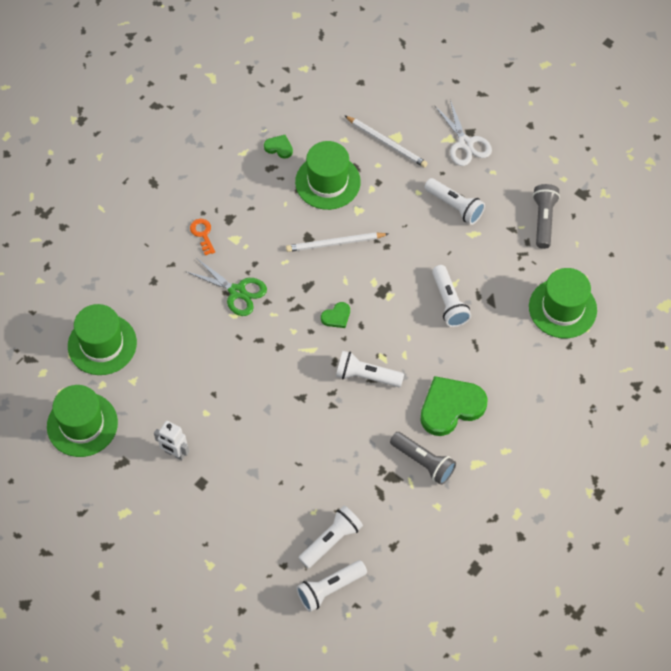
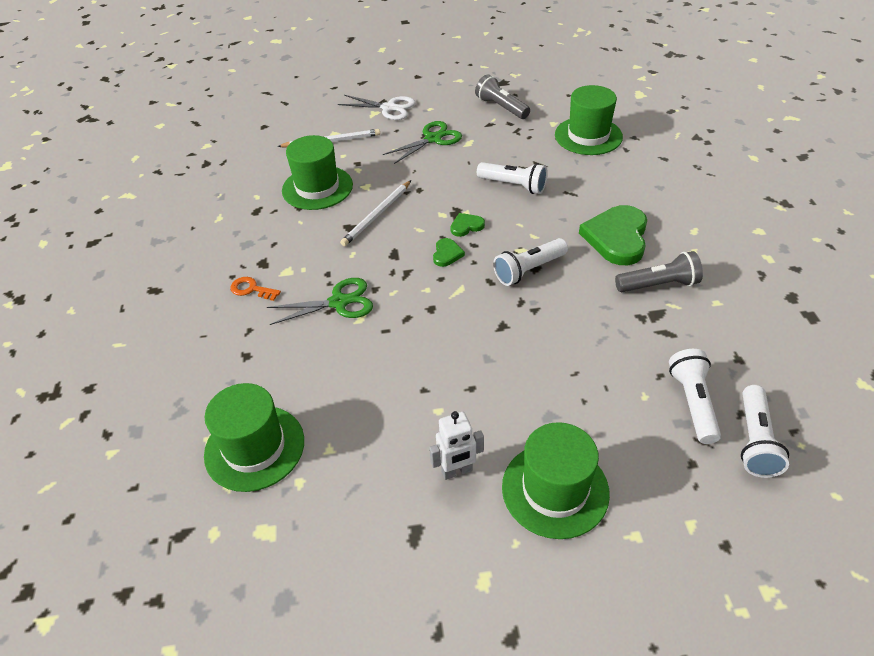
camera: 45 degrees left, 15 degrees down
(82, 424) = (323, 540): green hat -> green hat (555, 489)
(279, 147) = (247, 195): green heart -> green heart (466, 226)
(455, 206) = (433, 139): white flashlight -> green scissors

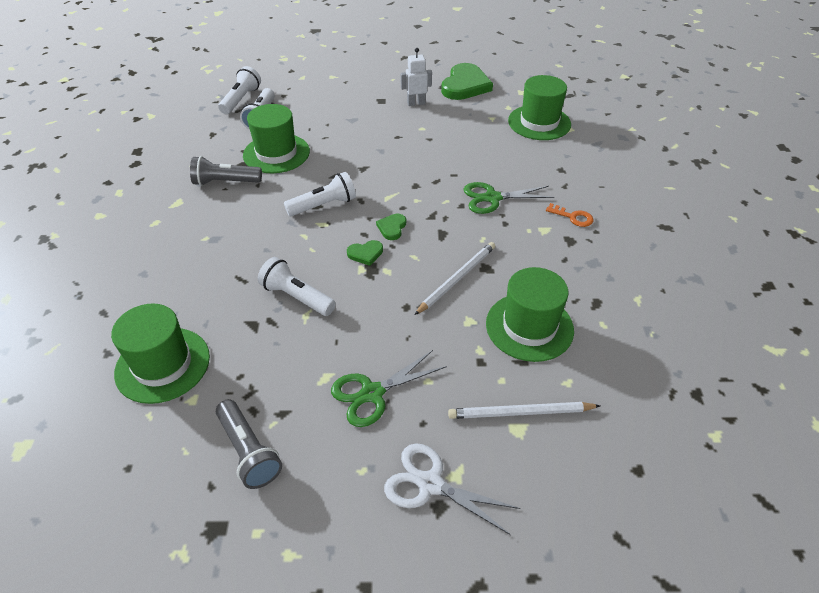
camera: 175 degrees left, 0 degrees up
(555, 489) = (364, 93): green hat -> green hat (276, 153)
(617, 238) = (229, 224): green heart -> green heart (465, 85)

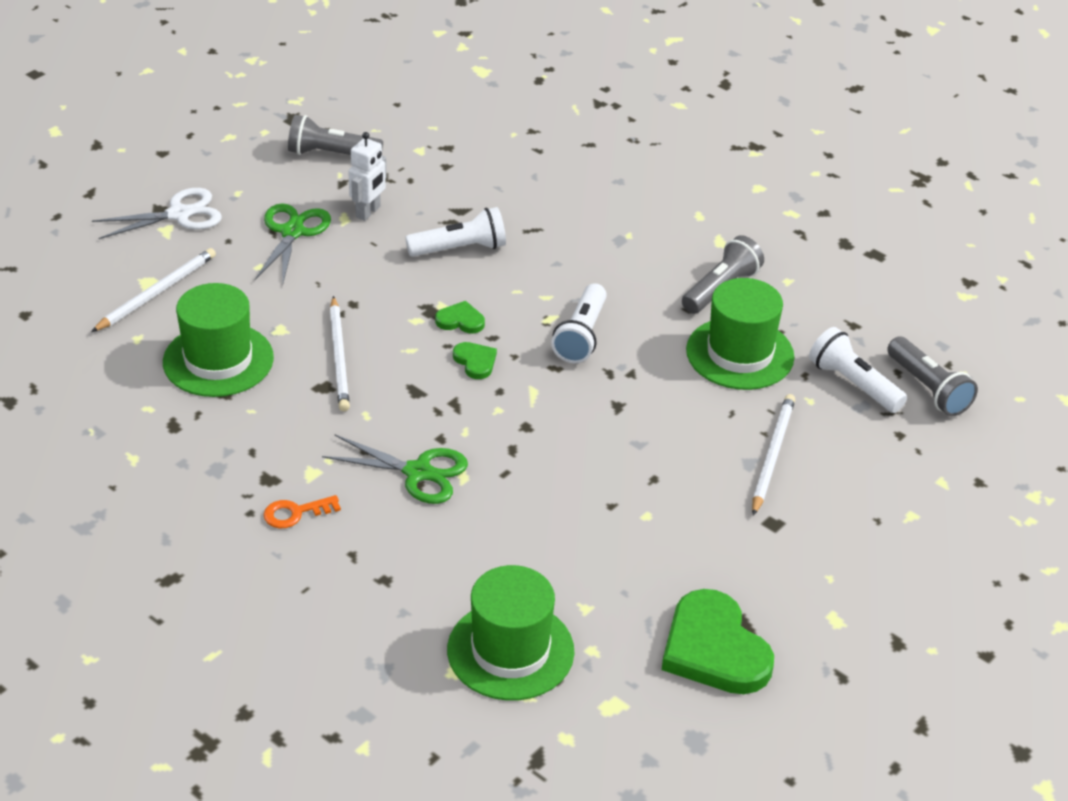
camera: 130 degrees right, 5 degrees down
(163, 364) = (479, 150): green hat -> none
(241, 99) = (928, 389): white flashlight -> grey flashlight
(339, 116) = (772, 455): none -> white pencil
(365, 253) = (460, 320): green heart -> green heart turned 75 degrees clockwise
(416, 103) = (722, 554): white robot -> white robot (368, 212)
(492, 198) = (418, 472): green scissors -> green scissors turned 75 degrees clockwise

